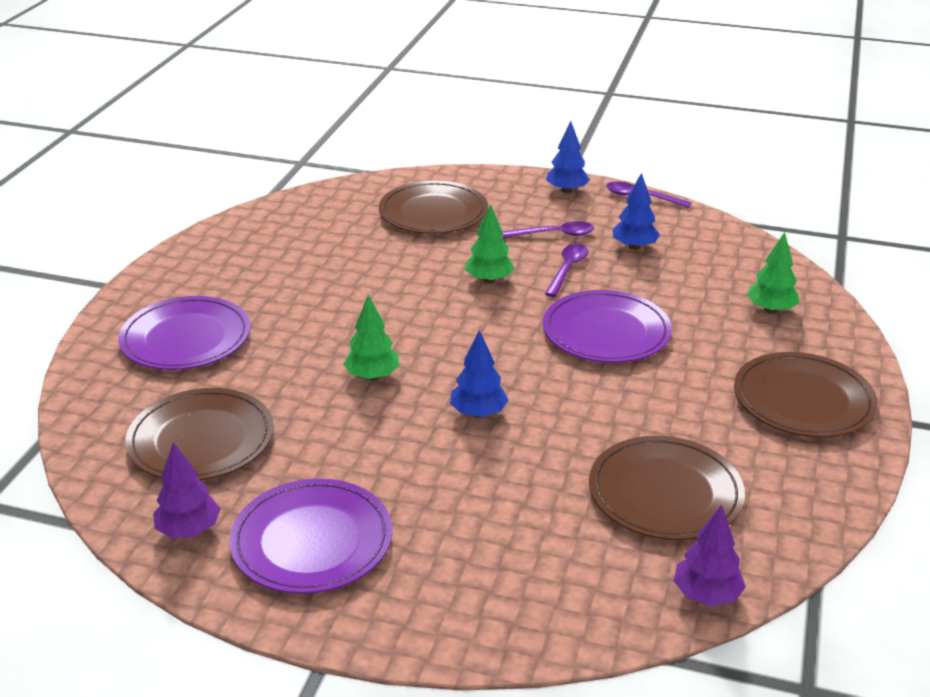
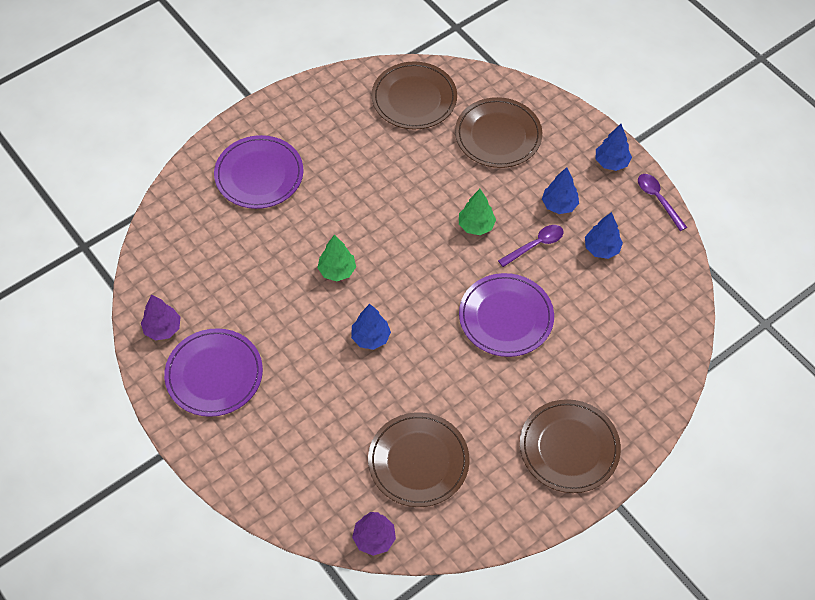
camera: 35 degrees right, 25 degrees up
(201, 440) = (211, 266): brown plate -> brown plate (414, 98)
(554, 234) = (559, 205): purple spoon -> blue tree
(771, 310) = (632, 362): green tree -> none

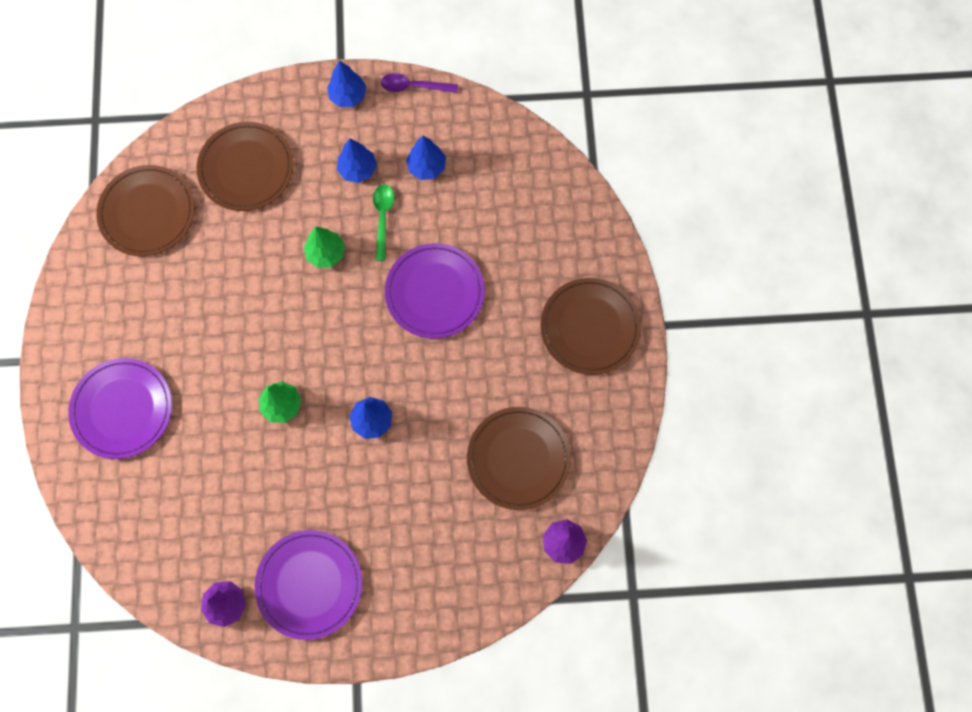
camera: 55 degrees left, 15 degrees up
(535, 245) = (383, 218): purple spoon -> green spoon

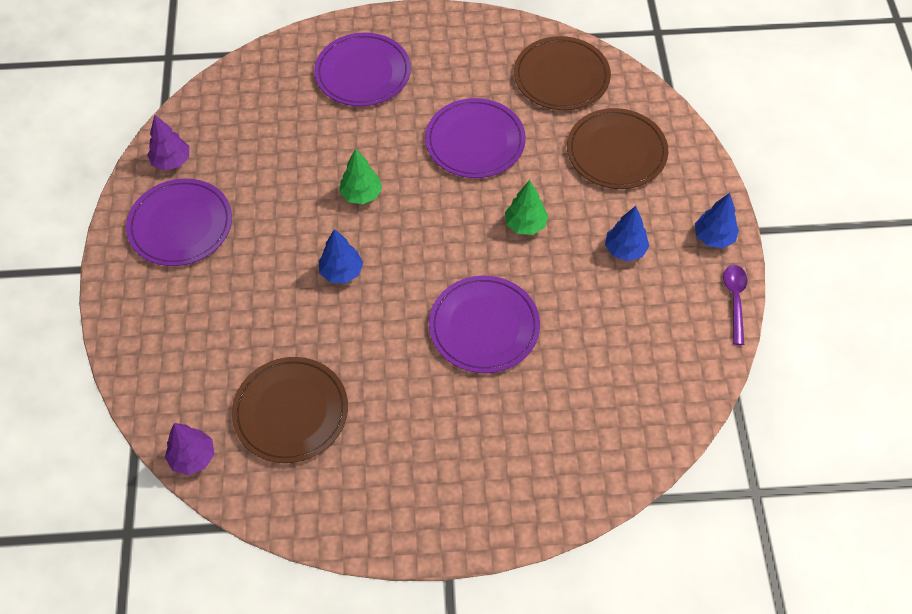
camera: 90 degrees right, 15 degrees down
(223, 297) = (475, 141): none -> purple plate
(383, 218) = (569, 275): green spoon -> none
(427, 167) = (635, 316): blue tree -> none
(590, 327) = (443, 489): brown plate -> none

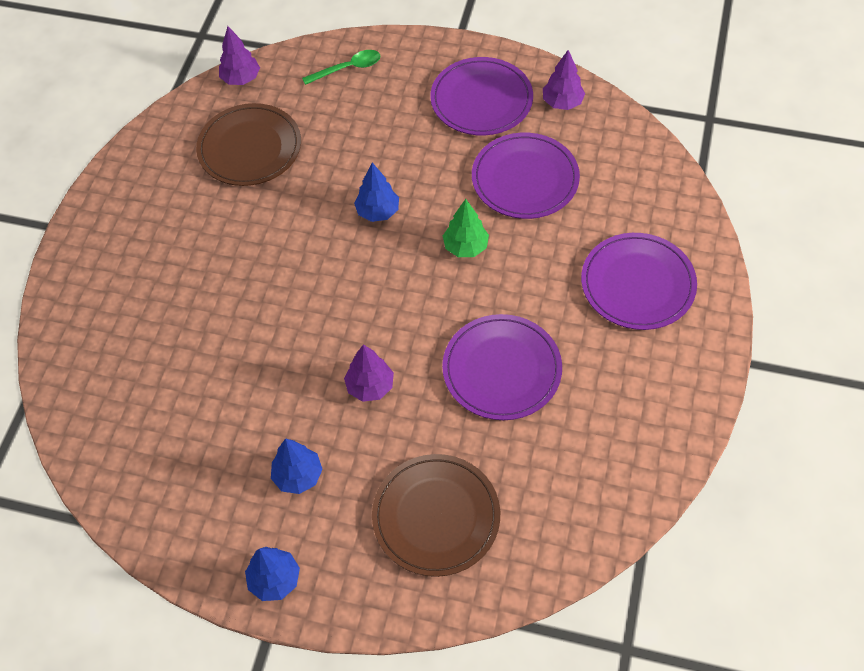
camera: 110 degrees right, 0 degrees up
(158, 355) = (347, 69): none -> green spoon
(484, 326) = (265, 314): purple plate -> purple plate (525, 179)
(525, 224) = (370, 386): green tree -> purple tree
(561, 77) = (574, 493): brown plate -> none
(735, 300) = (185, 568): purple spoon -> none

